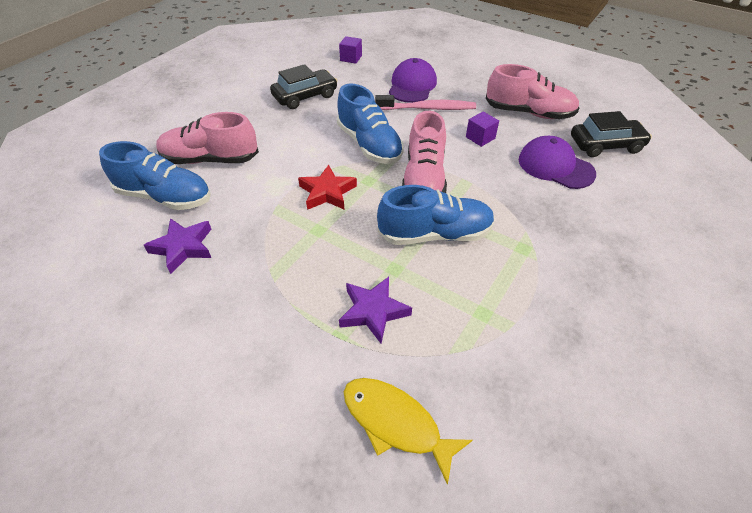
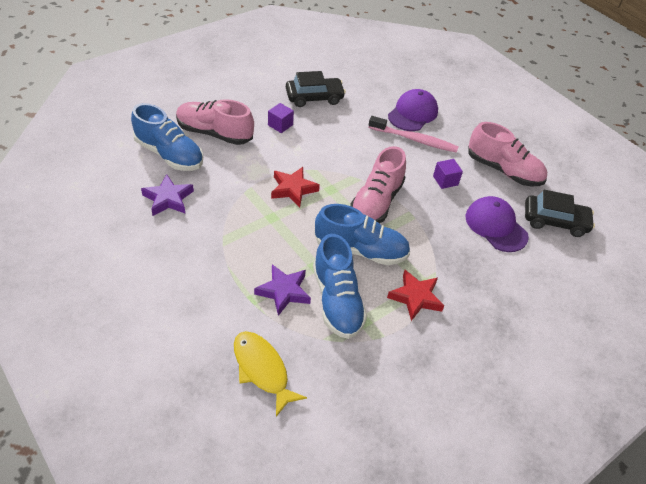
camera: 15 degrees right, 0 degrees up
(351, 58) = (372, 70): purple cube -> purple cube (280, 125)
(369, 145) = (347, 158): blue shoe -> blue shoe (337, 300)
(522, 266) = (415, 297): none -> red star

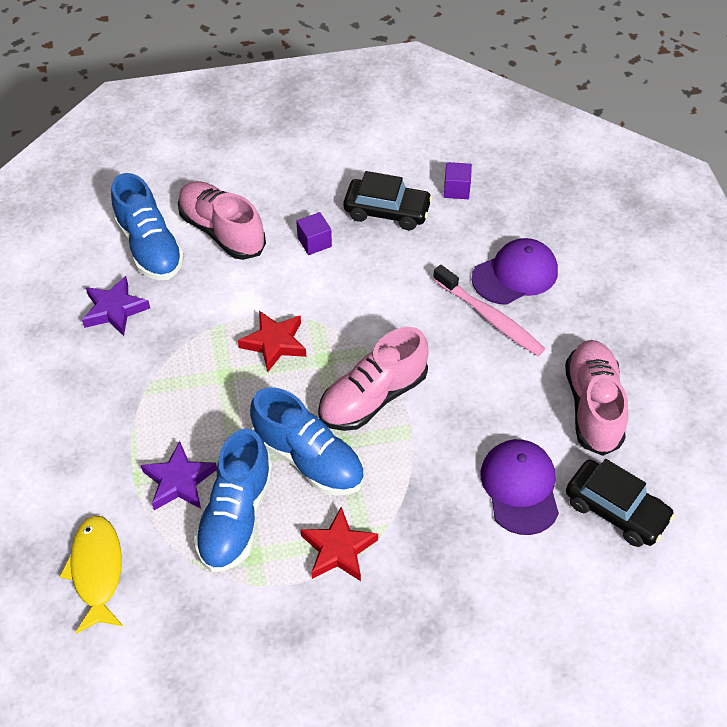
camera: 30 degrees right, 5 degrees up
(445, 180) = (493, 395): purple cube -> purple cube (456, 189)
(503, 170) = (593, 406): pink shoe -> pink shoe turned 150 degrees counterclockwise

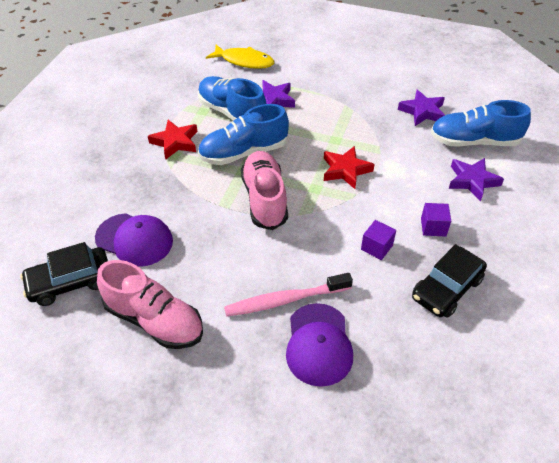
camera: 120 degrees right, 5 degrees down
(222, 231) = (472, 181): pink shoe -> purple star
(456, 189) = (451, 356): purple cube -> purple cube (376, 247)

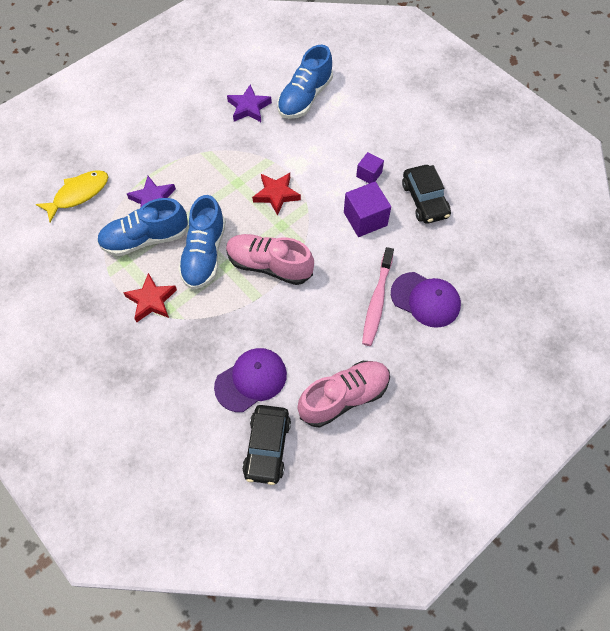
camera: 60 degrees left, 15 degrees up
(376, 247) = (365, 219): purple cube -> purple cube, size x1.67
(472, 181) = (342, 124): purple star -> none

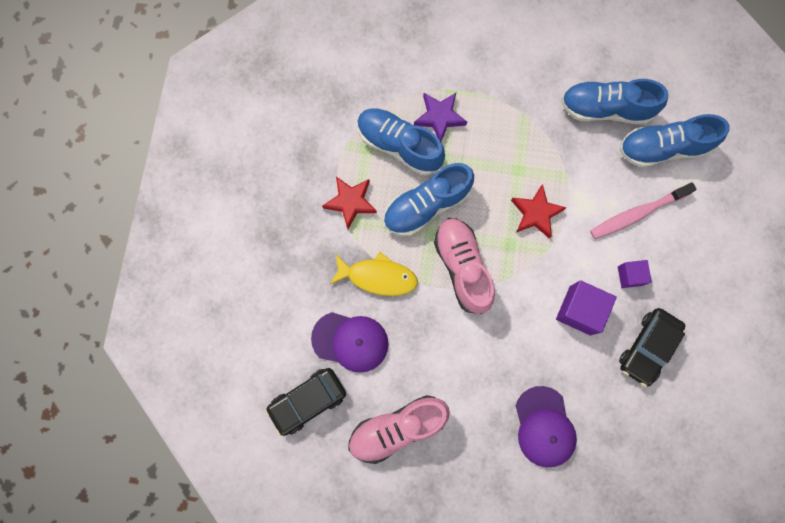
camera: 50 degrees right, 15 degrees up
(78, 194) = (392, 54): yellow fish -> yellow fish (378, 277)
(249, 107) = (605, 109): purple star -> blue shoe
(344, 397) = (397, 428): pink shoe -> pink shoe turned 135 degrees clockwise
(377, 301) = (507, 386): pink toothbrush -> pink toothbrush (637, 213)

